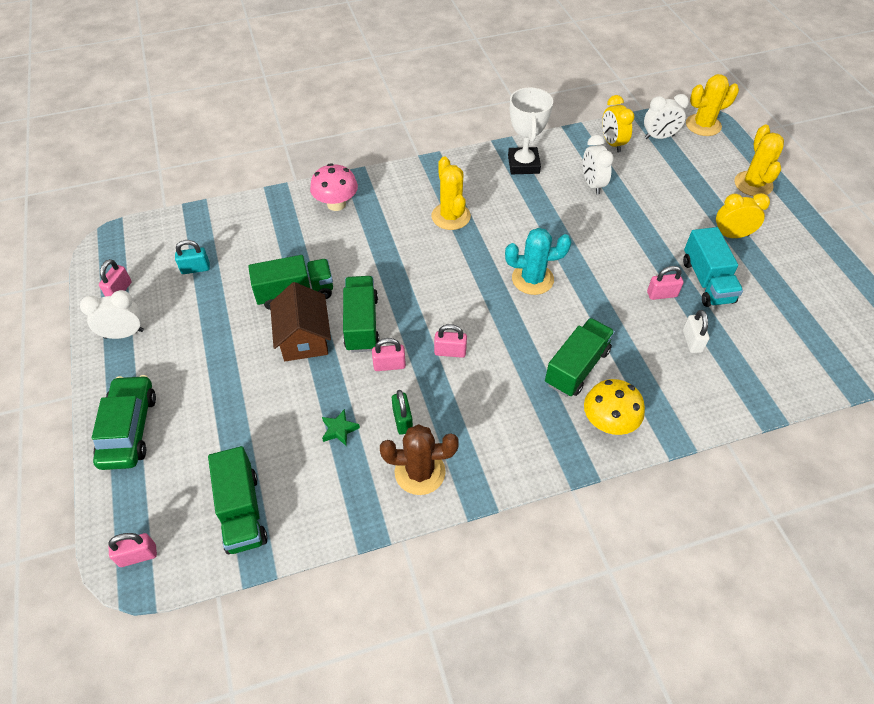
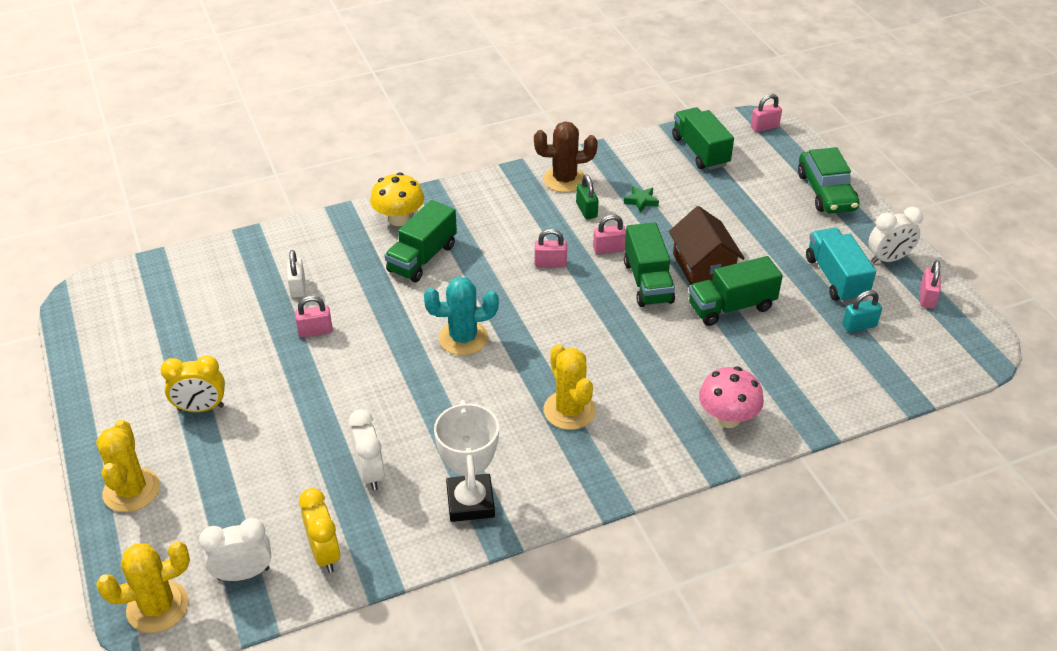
camera: 175 degrees right, 10 degrees down
(707, 281) = (257, 348): turquoise truck -> turquoise truck (835, 278)

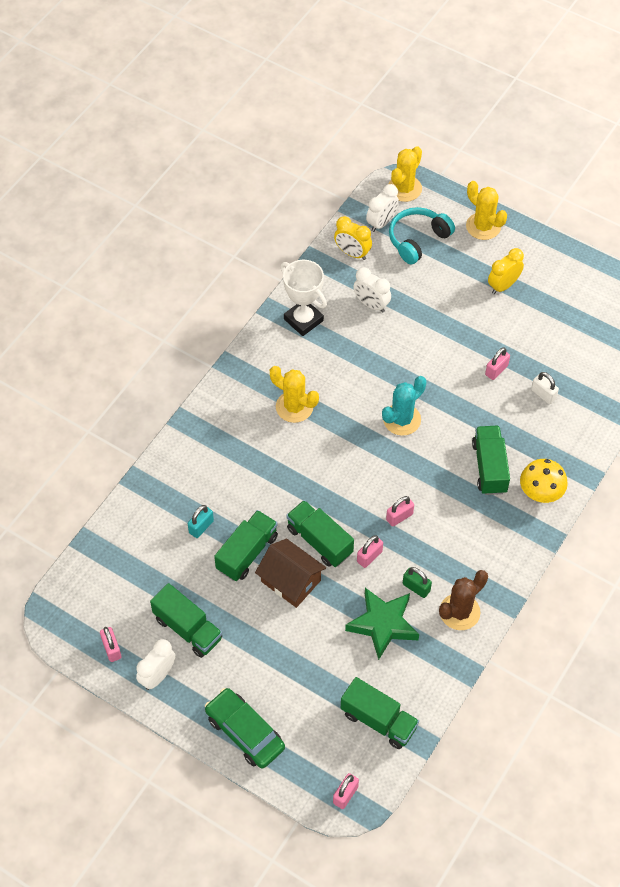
camera: 145 degrees right, 15 degrees up
(226, 521) = (418, 240): none -> turquoise headphones
(641, 201) = (383, 624): green star -> green star, size x2.26
(727, 418) = (196, 457): pink mushroom -> none
(835, 278) = (188, 629): turquoise truck -> green truck
(859, 325) = (149, 589): turquoise padlock -> turquoise padlock (201, 527)

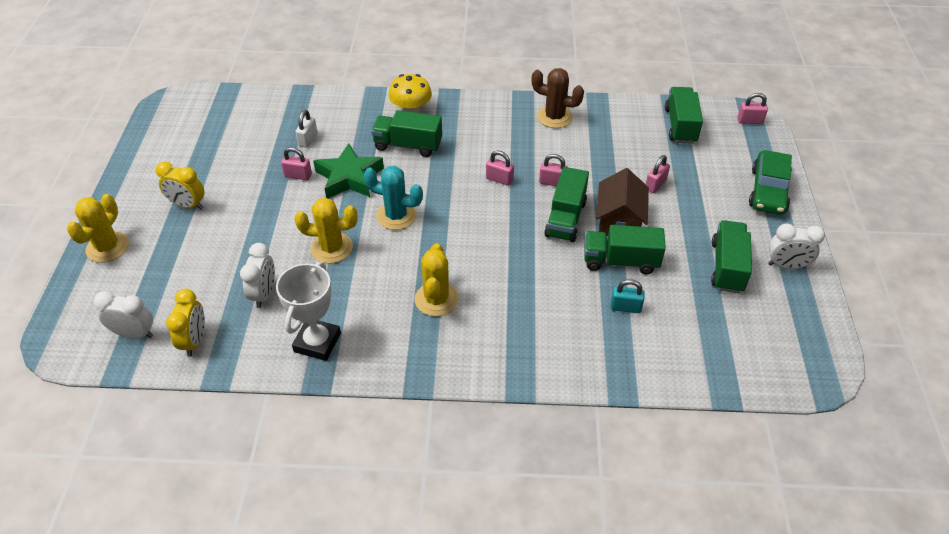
camera: 120 degrees left, 10 degrees down
(111, 649) = (799, 311): pink padlock -> pink padlock (655, 185)
(383, 624) = (604, 152): green star -> green star (349, 177)
(404, 188) = (68, 335): yellow cactus -> yellow cactus (332, 248)
(416, 587) = (555, 146): green padlock -> none
(418, 240) = (149, 292): turquoise headphones -> none
(489, 467) = (408, 145): green truck -> green truck turned 45 degrees clockwise

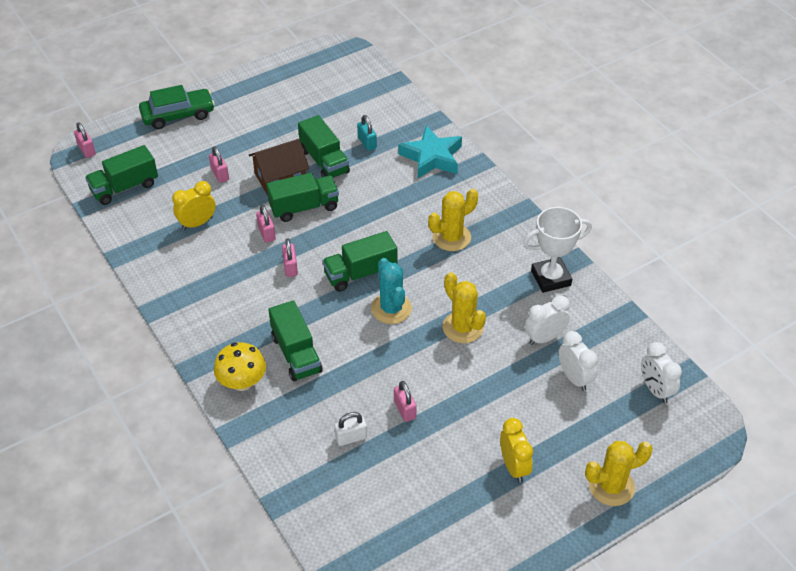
camera: 125 degrees left, 0 degrees up
(195, 341) = (622, 348): yellow clock -> yellow clock (197, 223)
(349, 177) = (374, 370): green star -> none
(554, 117) = (172, 272): brown cactus -> none
(561, 349) = (432, 157): none -> turquoise star
(655, 185) = (220, 174): pink padlock -> pink padlock turned 60 degrees clockwise
(727, 267) = (283, 110): green truck -> green truck (360, 273)
(786, 266) = (257, 85): white clock -> white clock (574, 378)

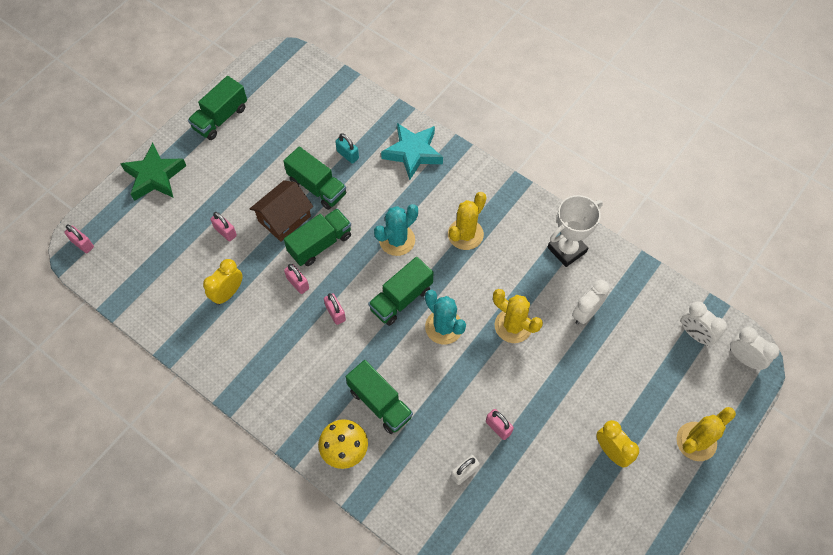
camera: 20 degrees left, 15 degrees up
(124, 187) = (140, 275): green truck -> green truck (220, 118)
(178, 115) = (155, 176): green car -> green star
(380, 224) = (397, 240): none -> turquoise cactus
(574, 378) = (626, 345): white clock -> white clock (744, 358)

